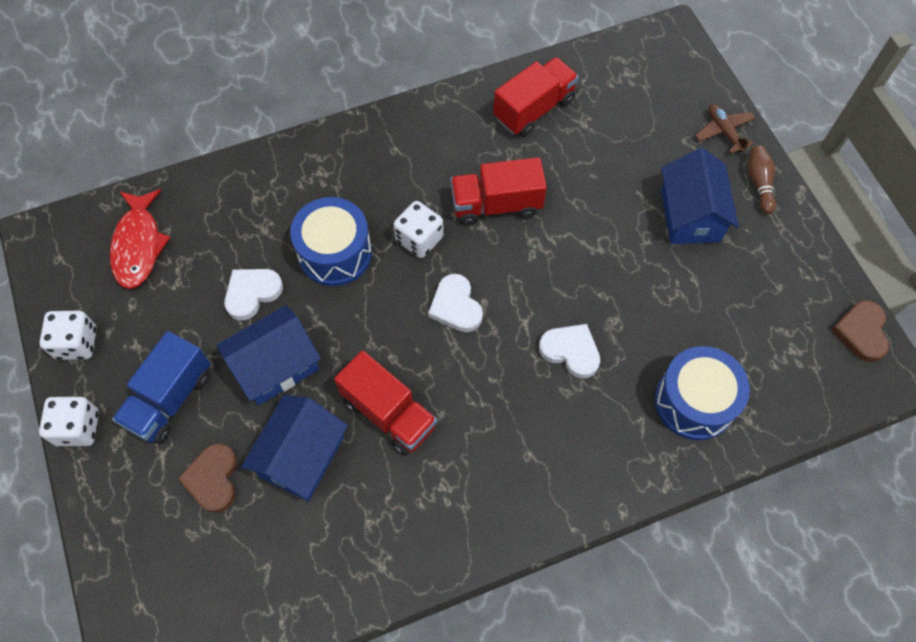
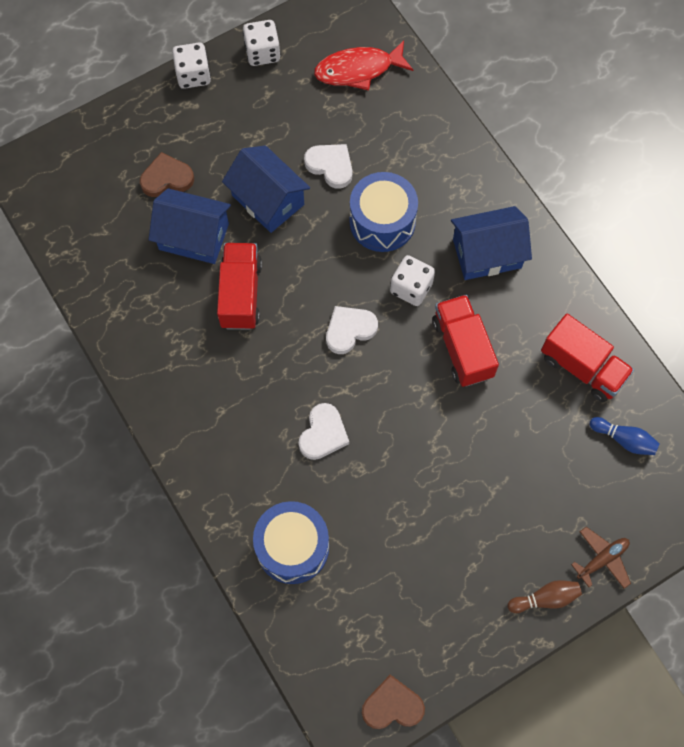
camera: 80 degrees right, 5 degrees up
(170, 398) = (227, 131): blue truck -> none
(389, 413) = (241, 294): red truck -> red truck turned 150 degrees clockwise
(611, 92) = (624, 439): none -> blue bowling pin
(690, 215) = (490, 531): blue house -> blue house (487, 253)

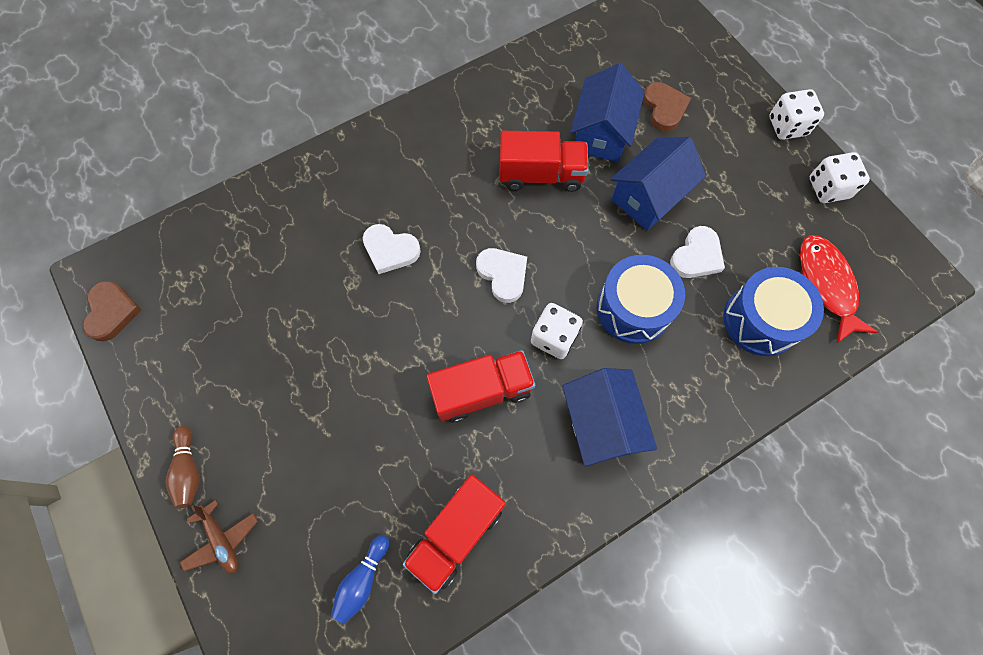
camera: 90 degrees right, 0 degrees up
(292, 547) = (279, 224): blue drum -> blue drum (760, 320)

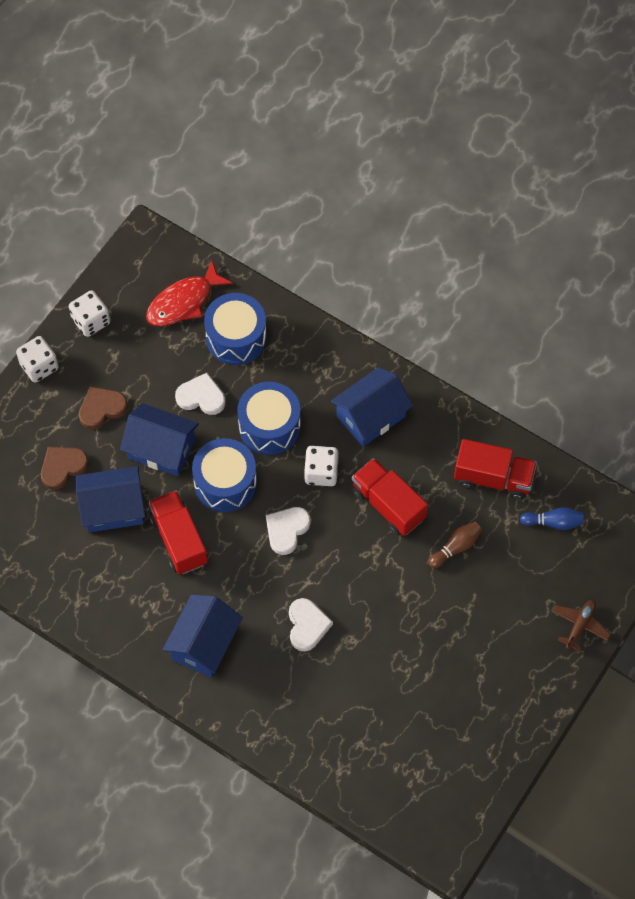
camera: 115 degrees left, 5 degrees down
(112, 312) = (468, 815): brown heart -> brown heart (101, 408)
(189, 470) = (549, 676): brown bowling pin -> brown bowling pin (456, 547)
(423, 156) = (204, 644): none -> blue house
(584, 239) = (225, 483): none -> blue drum

